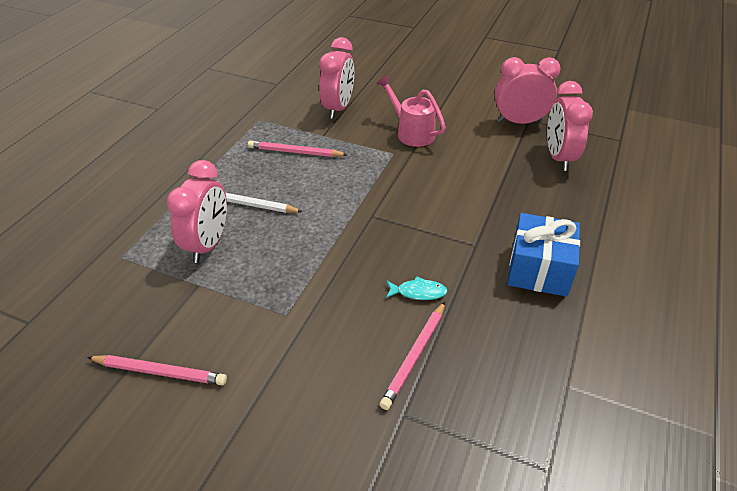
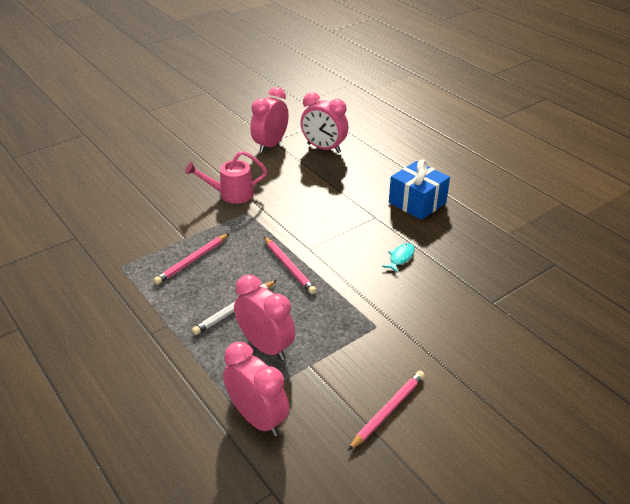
camera: 60 degrees left, 5 degrees down
(338, 108) = (156, 217): pink clock -> pink clock (258, 418)
(414, 356) = (452, 280): pink pencil -> pink pencil (289, 267)

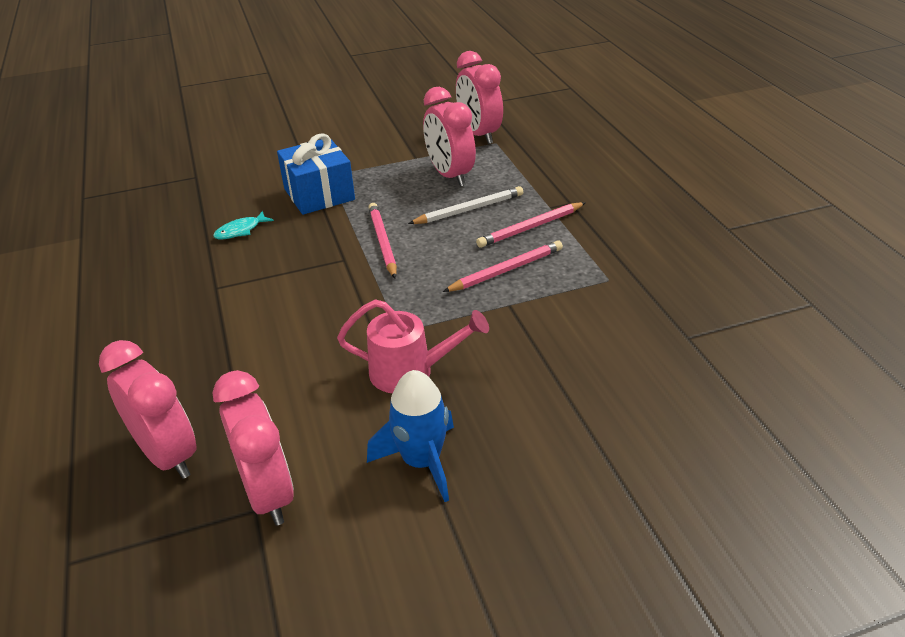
camera: 160 degrees left, 0 degrees up
(210, 164) = (422, 461): none -> blue rocket
(270, 145) = (268, 493): pink clock -> pink clock turned 75 degrees counterclockwise
(388, 410) = (370, 125): pink pencil -> pink pencil (530, 228)
(417, 203) = (136, 299): blue gift -> blue gift (319, 194)

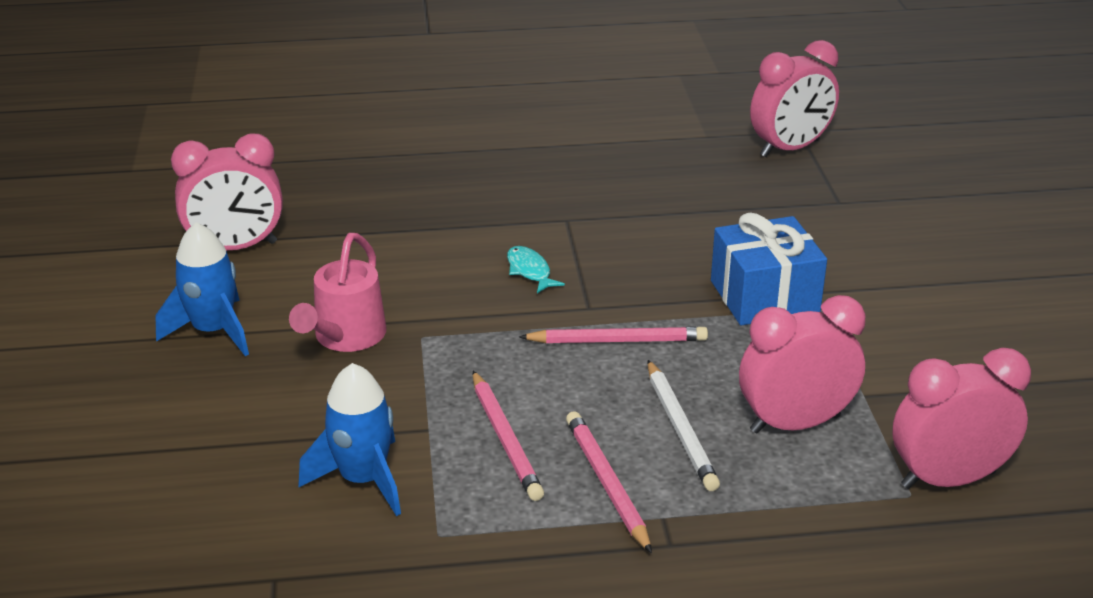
camera: 100 degrees right, 5 degrees down
(168, 455) = (317, 200): pink clock -> pink clock (790, 148)
(240, 230) = (685, 235): turquoise fish -> turquoise fish (530, 271)
(575, 321) = (363, 480): none -> blue rocket

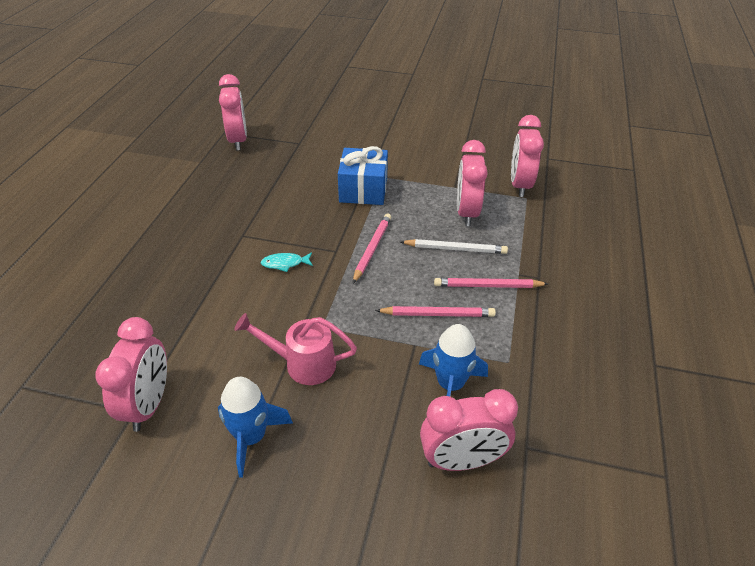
camera: 70 degrees left, 10 degrees up
(230, 515) = (462, 461): none -> pink clock
(345, 337) = (302, 364): pink watering can -> pink watering can turned 150 degrees clockwise

